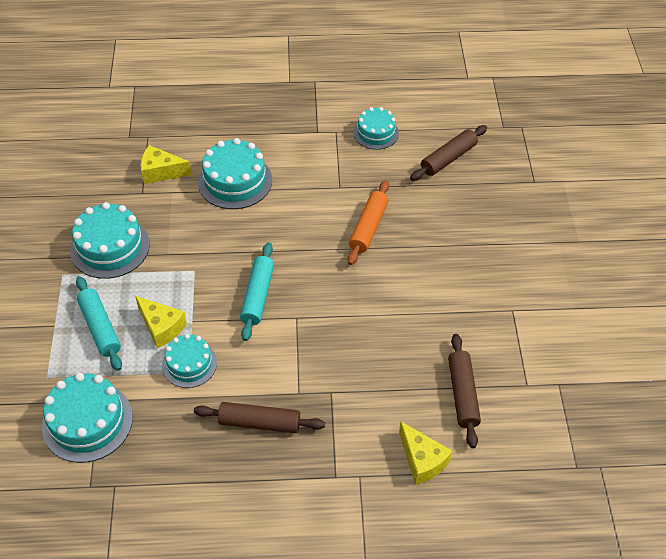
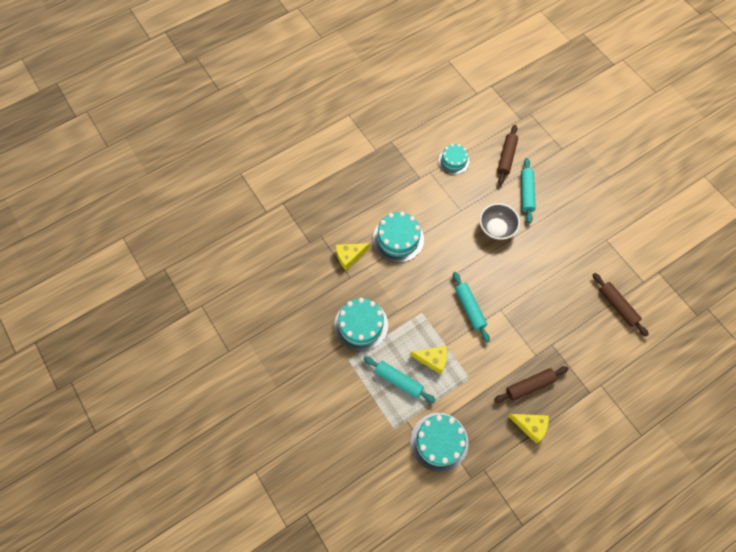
camera: 30 degrees left, 15 degrees up
(189, 364) = (466, 373): turquoise cake -> none
(368, 227) = (496, 229): orange rolling pin -> grey bowl
(422, 460) = (624, 357): yellow cheese -> yellow cheese (530, 426)
(442, 207) = (526, 193): none -> turquoise rolling pin

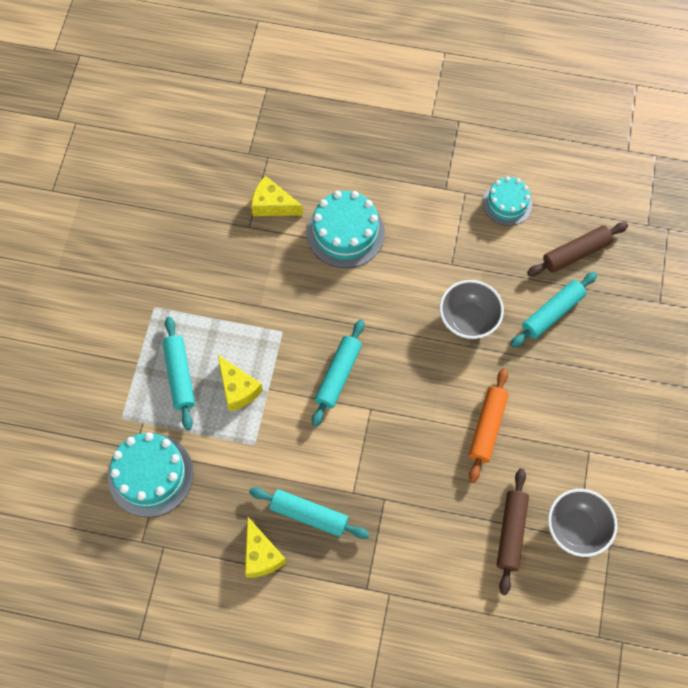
camera: 45 degrees right, 0 degrees up
(361, 325) = (205, 285): turquoise cake -> none
(529, 385) = (309, 515): brown rolling pin -> turquoise rolling pin
(557, 269) = (487, 427): none -> orange rolling pin
(639, 278) = (576, 529): none -> grey bowl

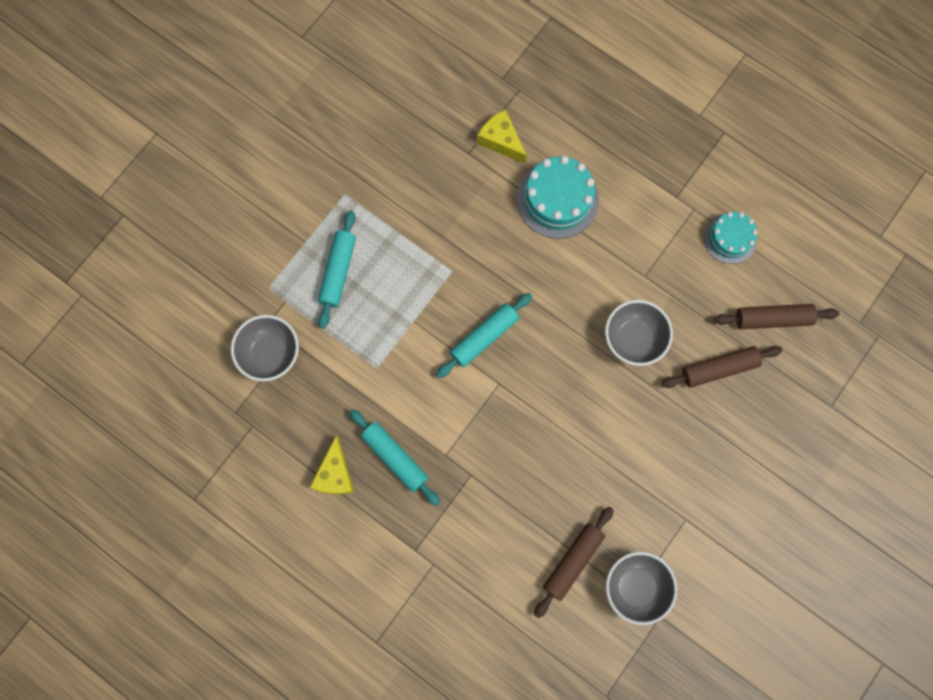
camera: 25 degrees right, 10 degrees up
(150, 475) = (270, 354): turquoise cake -> grey bowl
(238, 389) = (385, 308): yellow cheese -> none
(487, 427) = (600, 452): orange rolling pin -> none
(552, 313) = (719, 368): turquoise rolling pin -> brown rolling pin

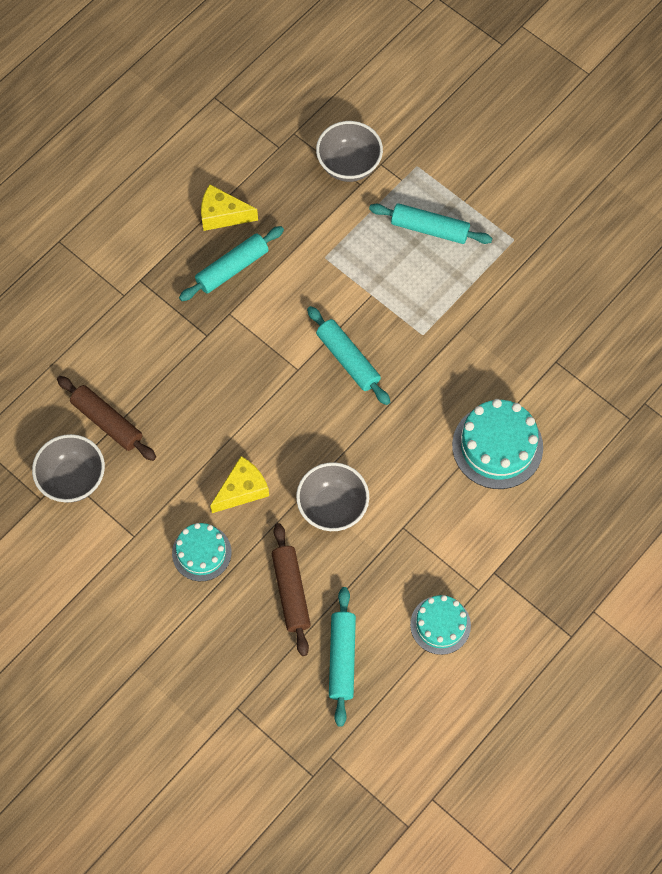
camera: 95 degrees right, 10 degrees down
(501, 141) = (568, 395): yellow cheese -> yellow cheese (242, 490)
(693, 453) = (201, 552): none -> turquoise cake
(773, 318) = (342, 658): brown rolling pin -> turquoise rolling pin

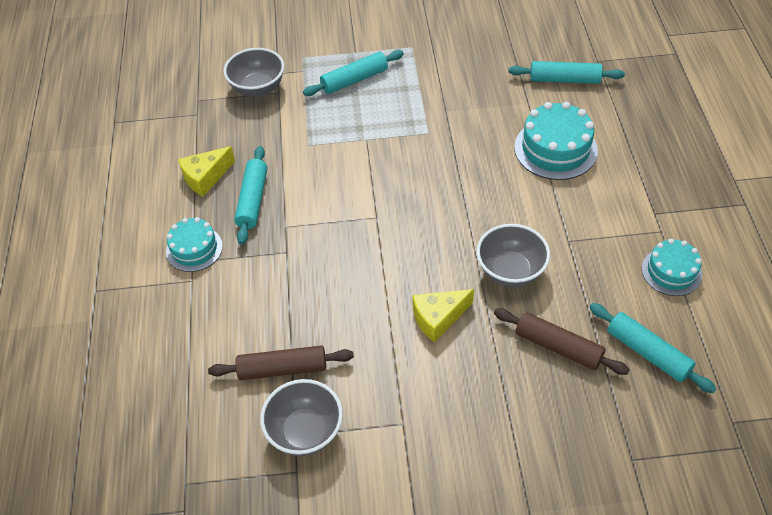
camera: 45 degrees left, 15 degrees down
(201, 552) = (465, 384): turquoise cake -> turquoise cake (194, 249)
(242, 490) = (438, 318): yellow cheese -> yellow cheese turned 120 degrees counterclockwise
(348, 359) = (401, 183): turquoise rolling pin -> turquoise rolling pin (564, 79)

